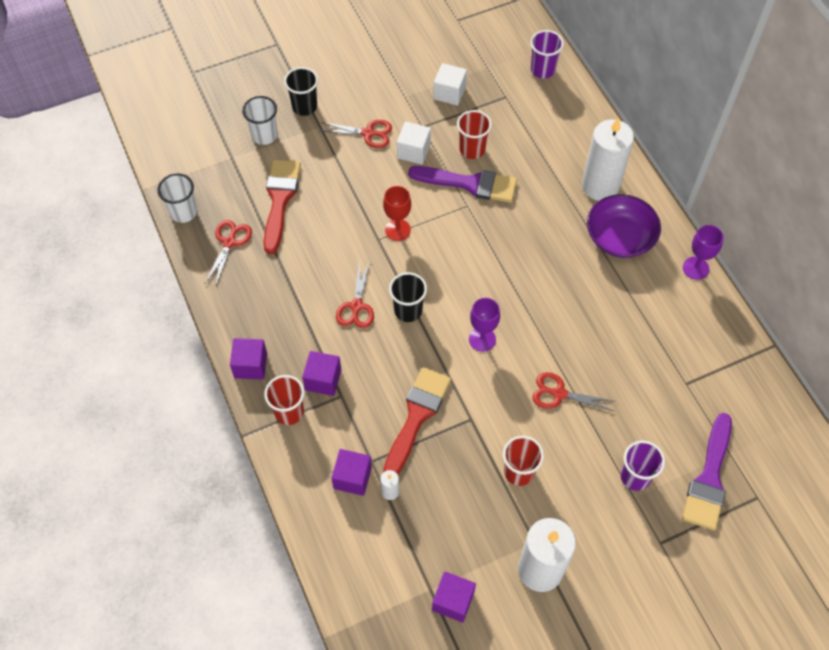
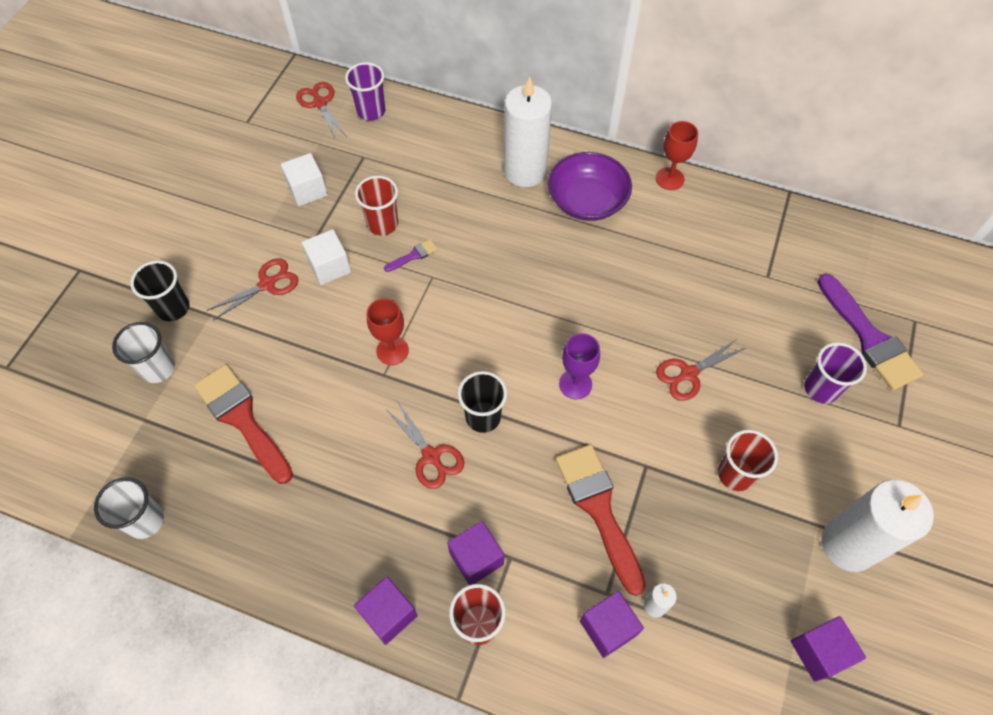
camera: 45 degrees left, 0 degrees up
(229, 242) = (232, 508): red scissors -> red scissors (320, 103)
(470, 184) = (413, 255): purple brush -> purple brush, size x0.43
(695, 268) = (670, 179): purple goblet -> red goblet

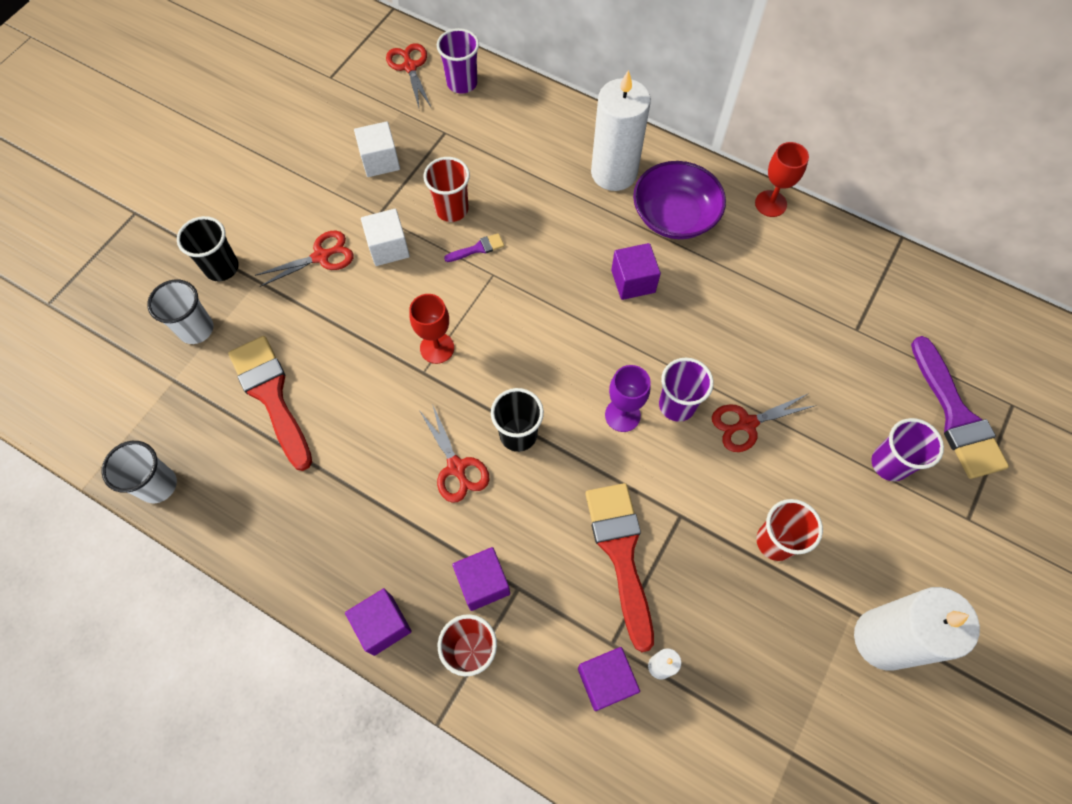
camera: 10 degrees right, 5 degrees up
(622, 367) = (677, 405): none -> purple cup
(819, 652) = (826, 748): purple cube -> purple cube (633, 281)

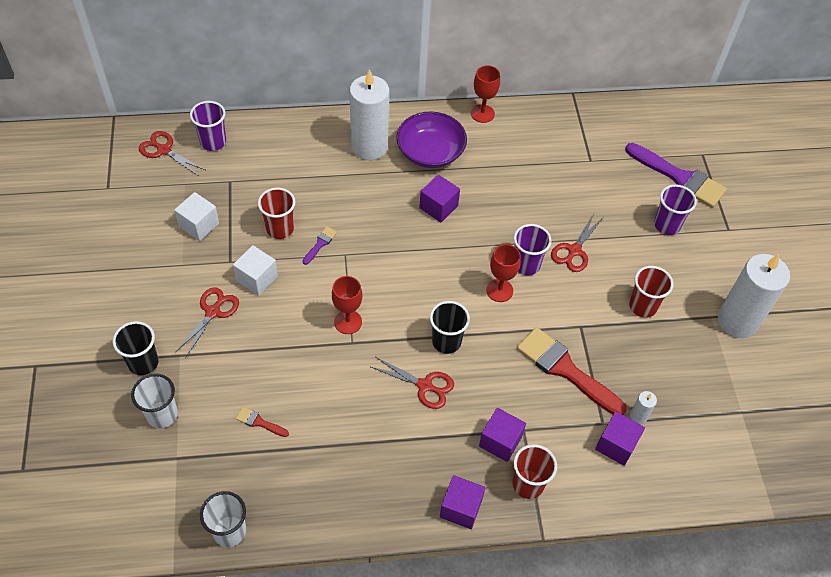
camera: 40 degrees left, 10 degrees down
(271, 395) = (259, 422): red brush -> red brush, size x0.43
(622, 415) = (499, 290): purple goblet -> red goblet

